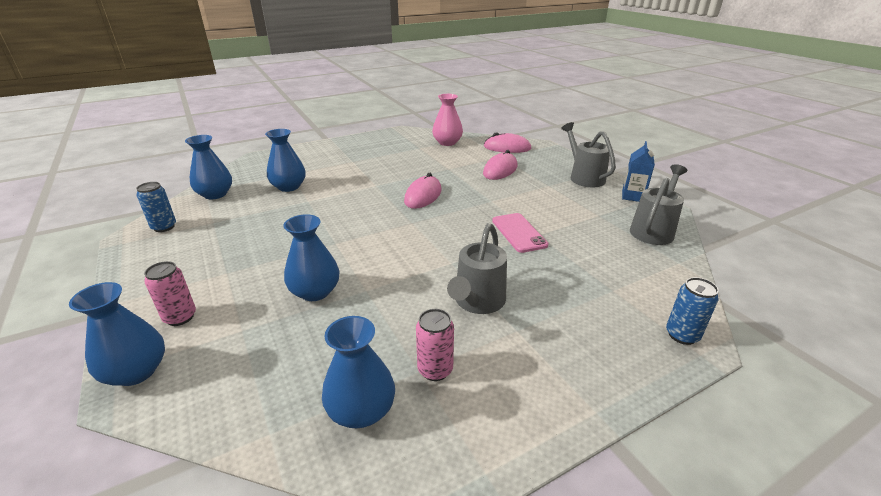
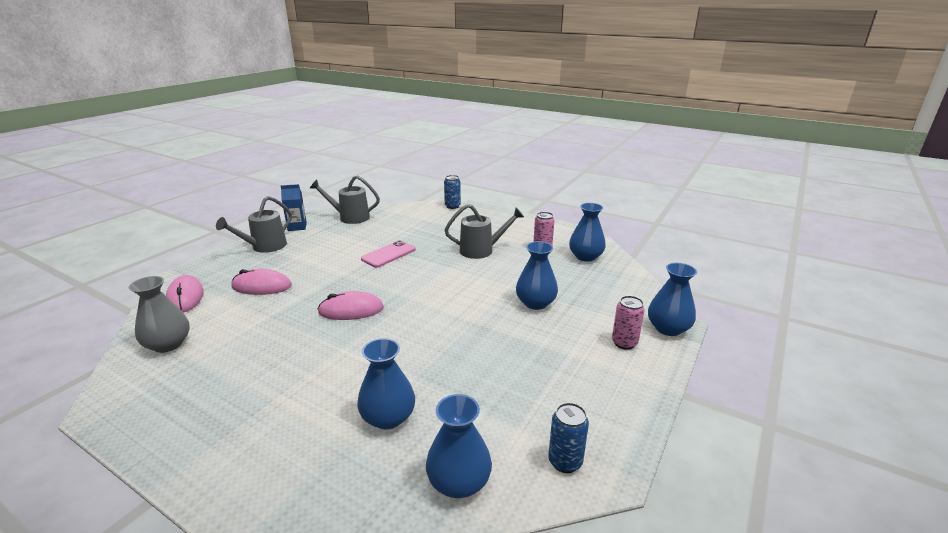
camera: 120 degrees left, 5 degrees down
(447, 142) = (168, 344): pink vase -> grey vase

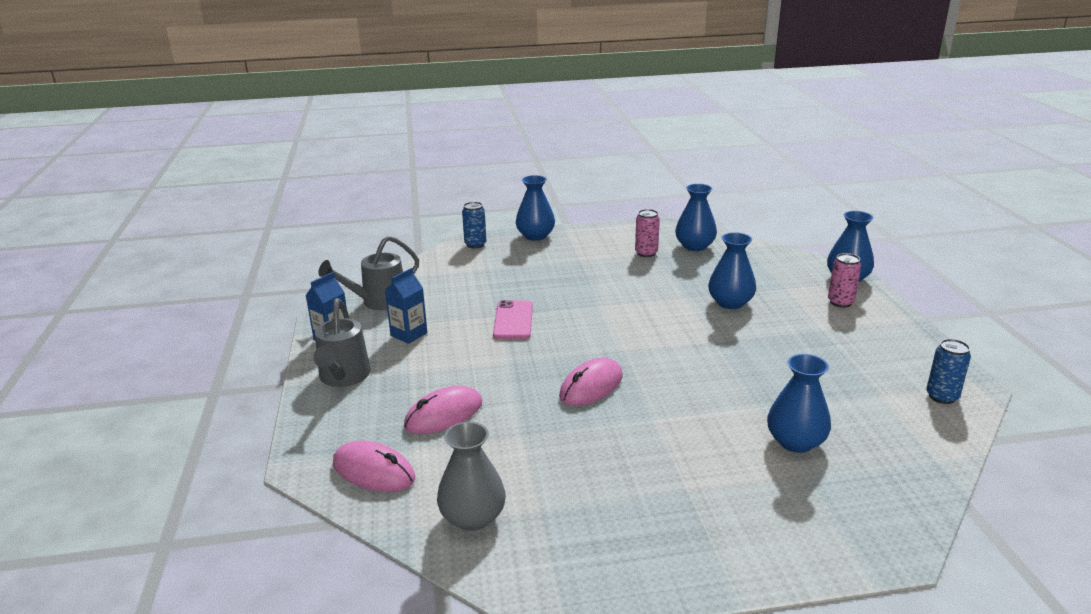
camera: 40 degrees left, 0 degrees up
(329, 239) = (409, 334): none -> blue carton
(459, 482) = (913, 447): blue vase -> blue vase (535, 236)
(482, 250) = (597, 277): grey watering can -> none

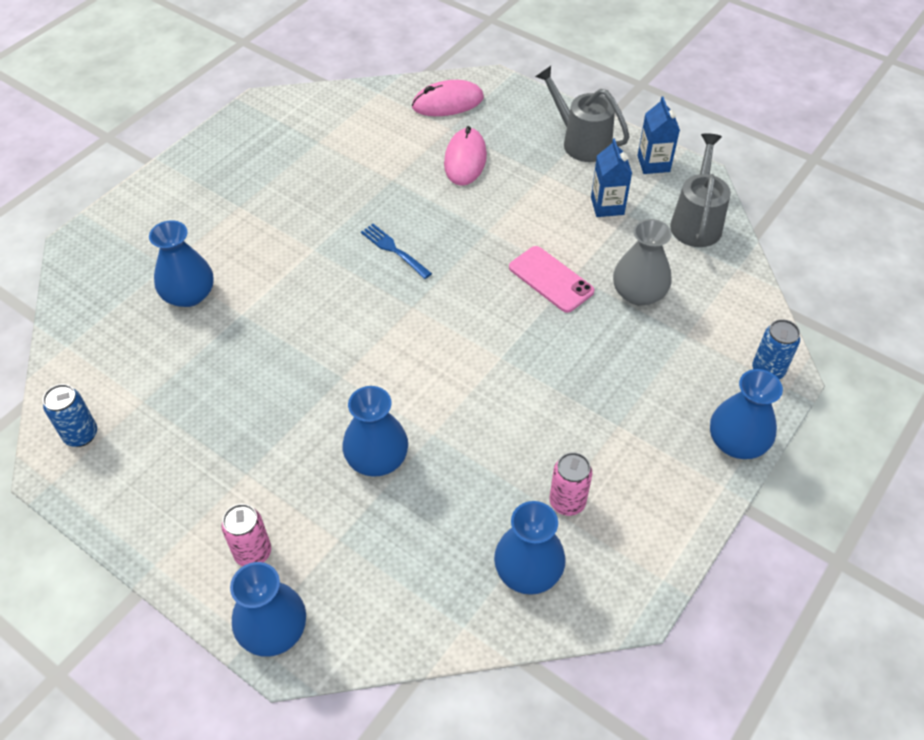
camera: 135 degrees right, 25 degrees up
(473, 517) = (352, 115): grey vase -> grey vase (638, 293)
(591, 386) = (393, 250): pink mouse -> blue fork

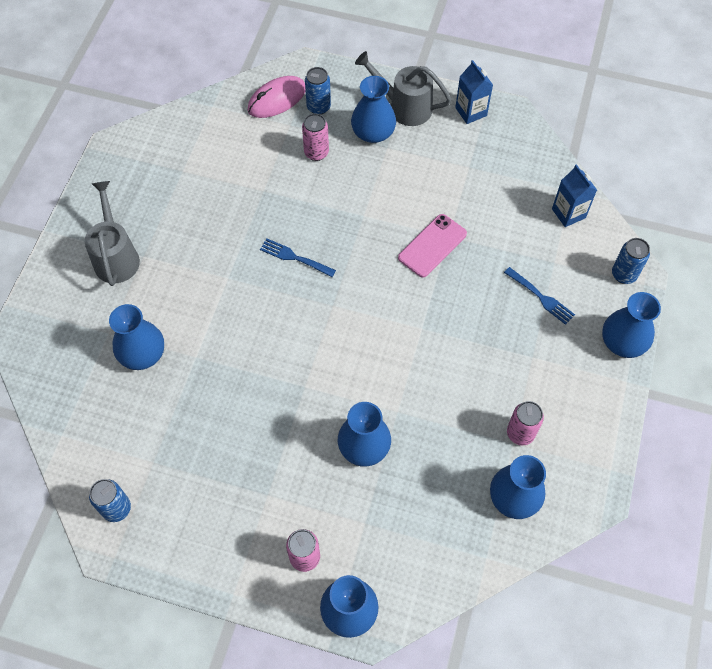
camera: 20 degrees left, 10 degrees up
(465, 160) = (316, 153): pink mouse -> pink can
(488, 120) = (318, 107): none -> blue can
(535, 157) = (373, 132): none -> blue vase
(551, 279) = (432, 246): pink phone -> pink phone turned 75 degrees counterclockwise
(607, 206) = (449, 163): blue carton -> blue carton (568, 213)
(638, 293) = (504, 237): grey vase -> none
(655, 366) = (541, 297): none -> blue fork
(696, 221) = (524, 157): grey watering can -> grey watering can (116, 256)

